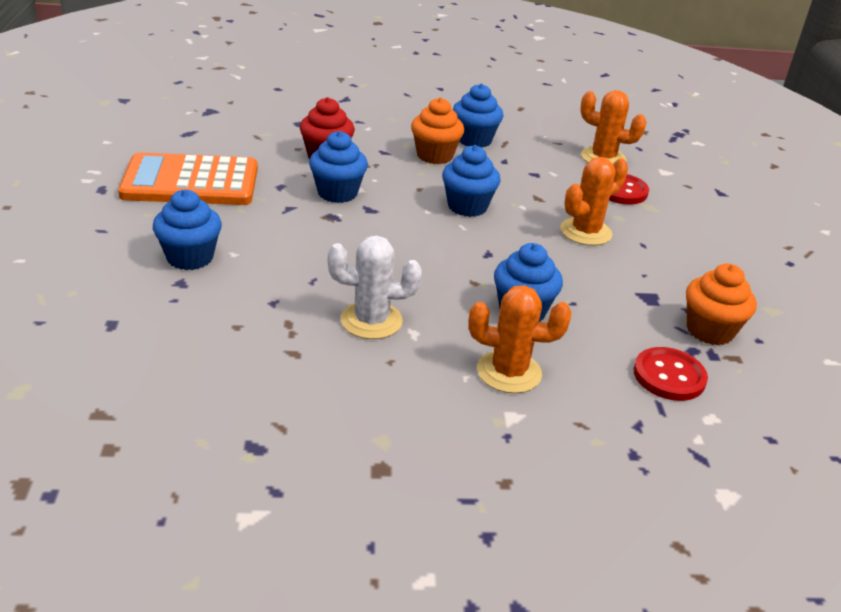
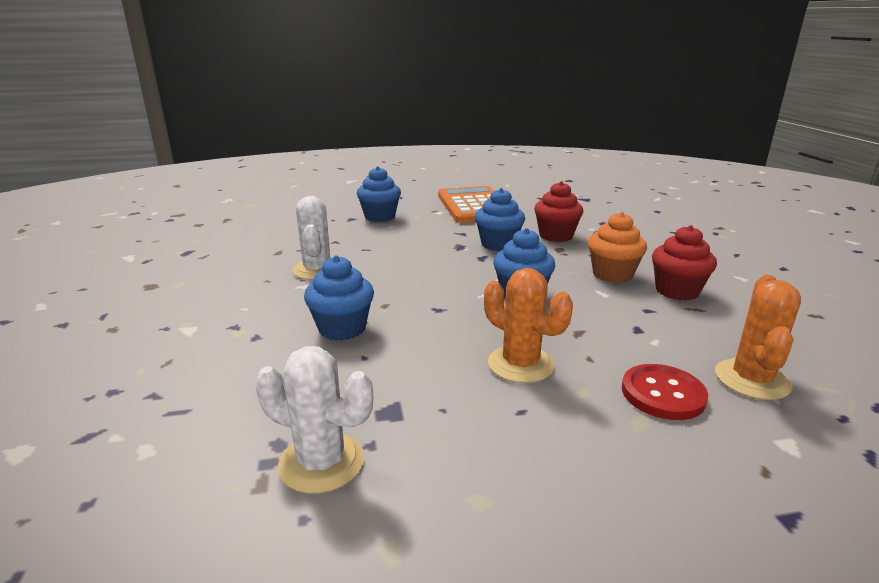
camera: 85 degrees right, 10 degrees down
(474, 140) = (677, 291): blue cupcake -> red cupcake
(509, 372) = (247, 325): orange cactus -> none
(669, 376) = (228, 419): red button -> none
(709, 330) = (321, 462): orange cupcake -> white cactus

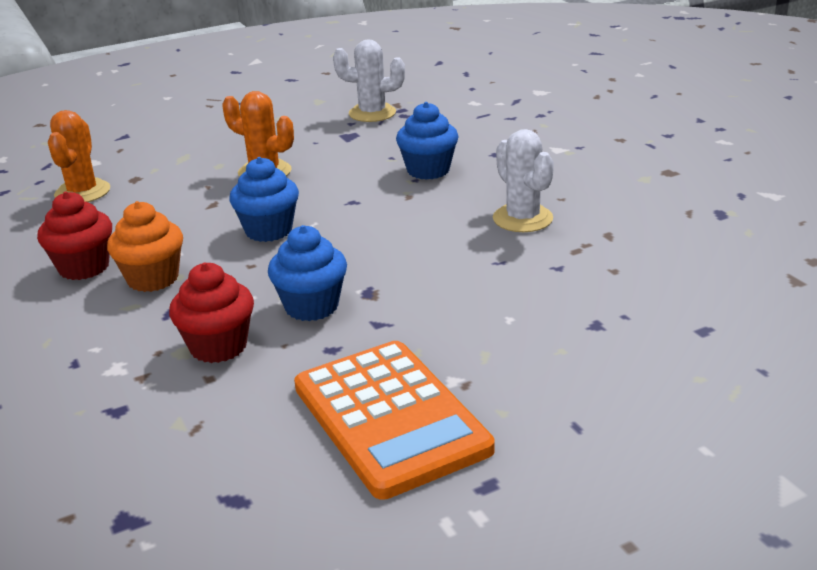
camera: 165 degrees right, 5 degrees up
(380, 217) = (550, 338): blue cupcake -> none
(663, 394) = (159, 172): red button -> none

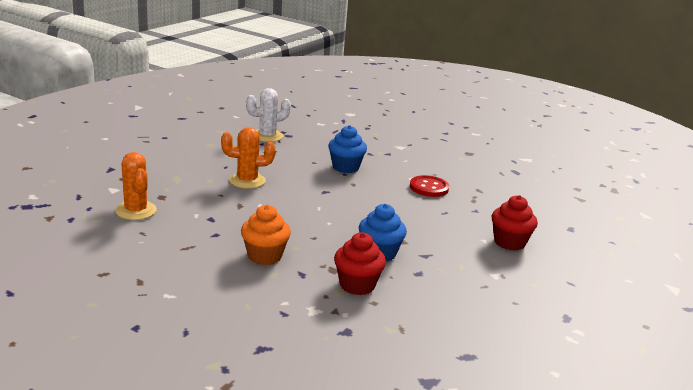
camera: 35 degrees left, 5 degrees down
(84, 267) = (208, 258): red cupcake -> red cupcake (509, 242)
(268, 230) = (298, 216): blue cupcake -> none
(390, 418) = (489, 299): orange calculator -> none
(522, 219) = (429, 188): white cactus -> red button

